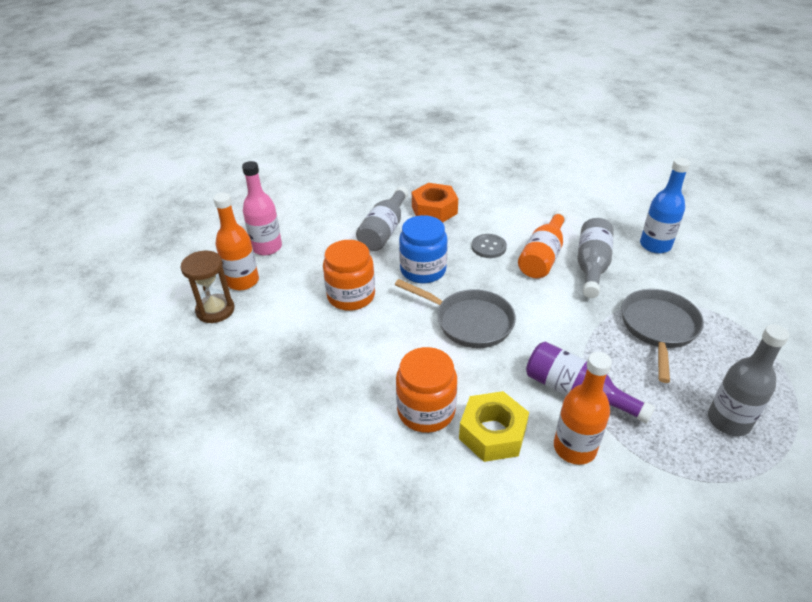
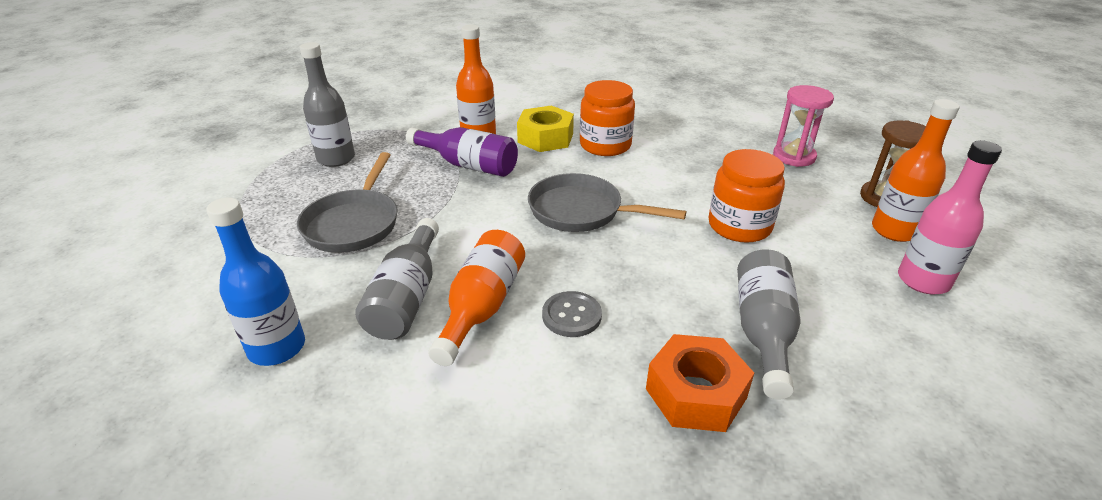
camera: 170 degrees right, 5 degrees down
(241, 369) = (794, 156): none -> pink hourglass
(423, 270) = (663, 267): blue jar -> none

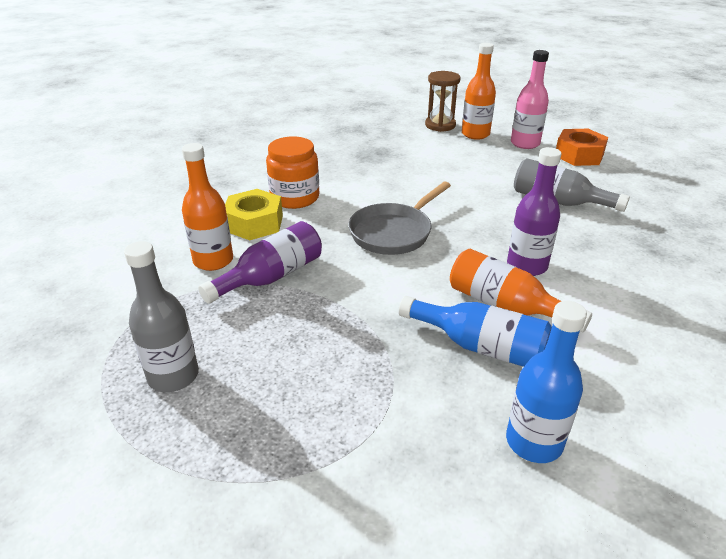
camera: 70 degrees left, 0 degrees up
(353, 223) = (338, 371): grey pan -> none
(407, 297) = (480, 346): grey bottle -> blue bottle
(571, 315) = (527, 266): grey button -> purple bottle
(695, 393) = (609, 238): orange nut -> orange nut (579, 155)
(739, 226) = (447, 177): orange jar -> none
(794, 156) = (372, 134): pink hourglass -> none

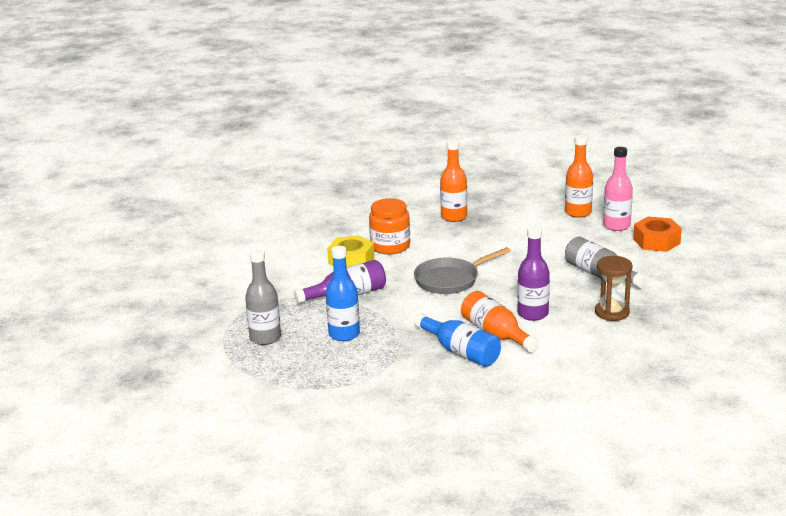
camera: 20 degrees right, 10 degrees down
(213, 260) = (312, 281): orange bottle -> orange bottle (454, 217)
(440, 125) = (552, 201): brown hourglass -> brown hourglass (612, 312)
(534, 442) = (456, 397): blue bottle -> blue bottle (344, 334)

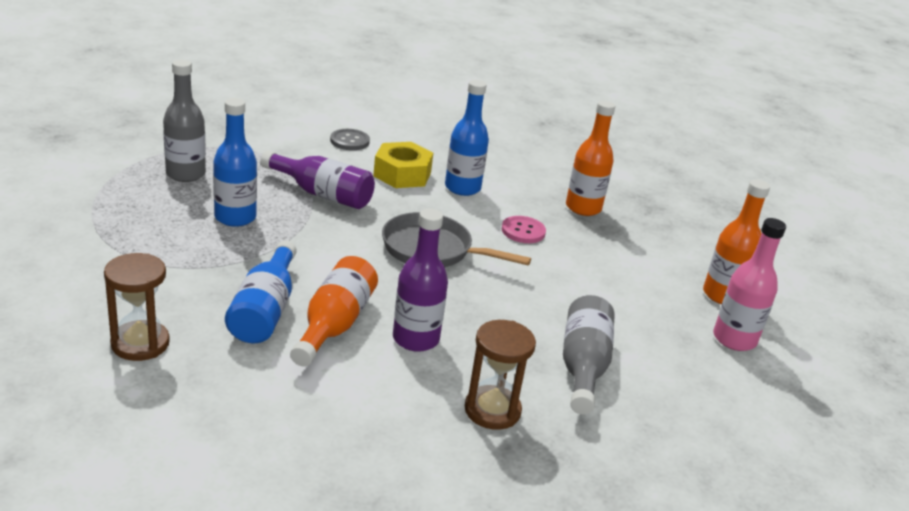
camera: 45 degrees right, 5 degrees up
(285, 265) = (349, 141): none -> grey button
(390, 246) = (462, 188): orange jar -> blue bottle
(456, 401) = (140, 343): none -> brown hourglass
(459, 245) = (523, 231): none -> pink button
(656, 241) = (742, 391): orange nut -> none

